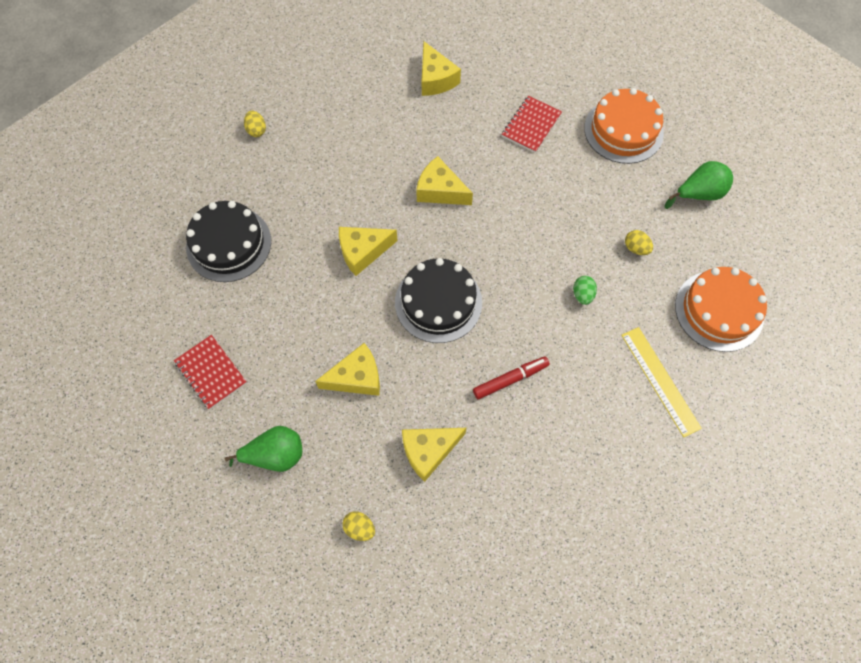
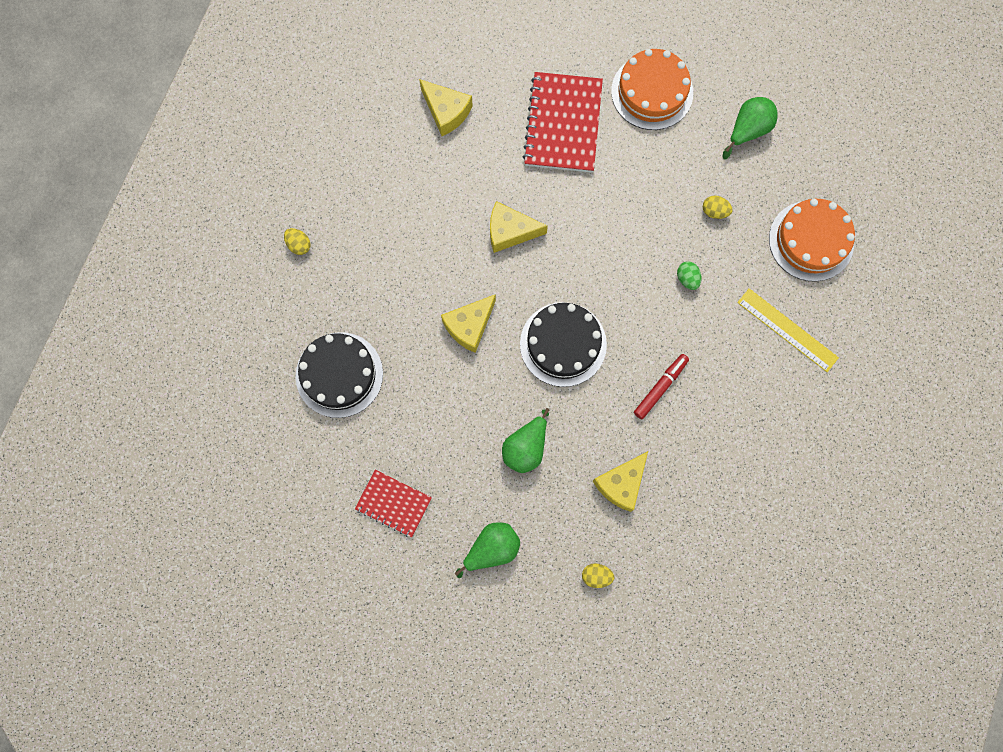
camera: 25 degrees left, 10 degrees up
(356, 377) = (526, 447): yellow cheese -> green pear
(531, 125) = (563, 124): red notebook -> red notebook, size x1.69

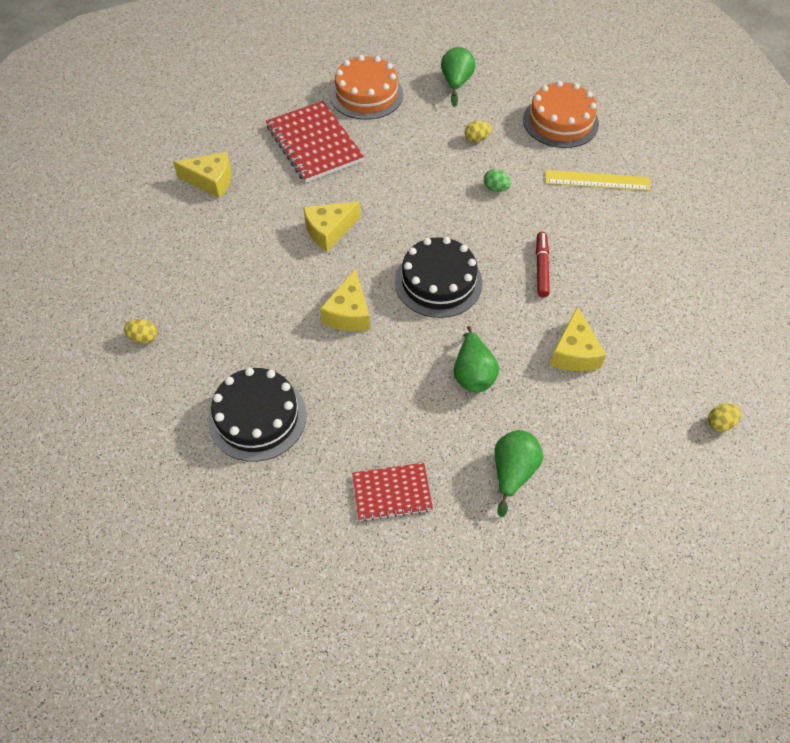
camera: 35 degrees left, 20 degrees down
(596, 576) = (619, 435): yellow egg -> yellow egg (720, 423)

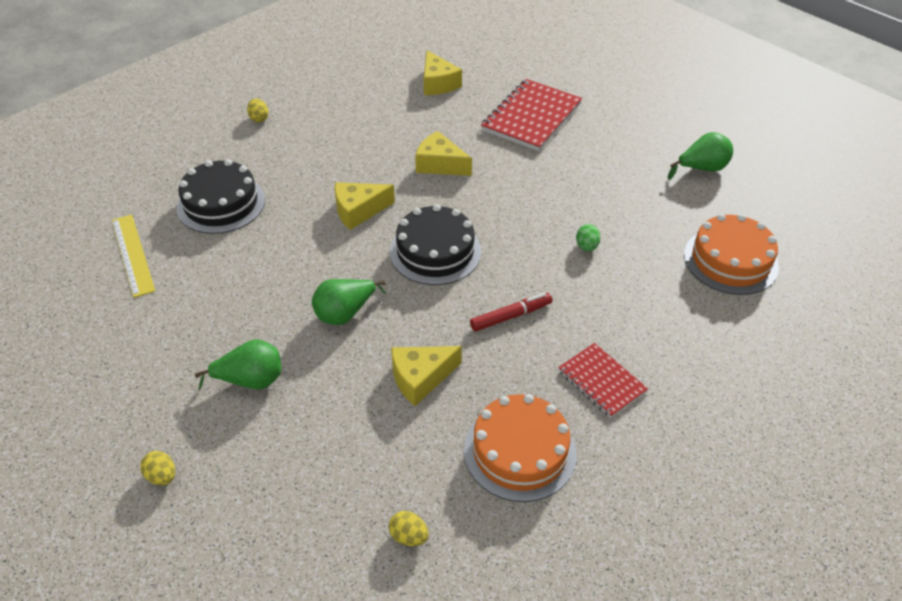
camera: 60 degrees right, 10 degrees down
(366, 94) = (623, 121): orange cake -> orange cake (520, 451)
(392, 493) = (189, 308): red notebook -> red notebook (601, 381)
(476, 139) = (640, 210): yellow egg -> yellow egg (162, 476)
(597, 181) = (672, 318): yellow ruler -> yellow ruler (132, 254)

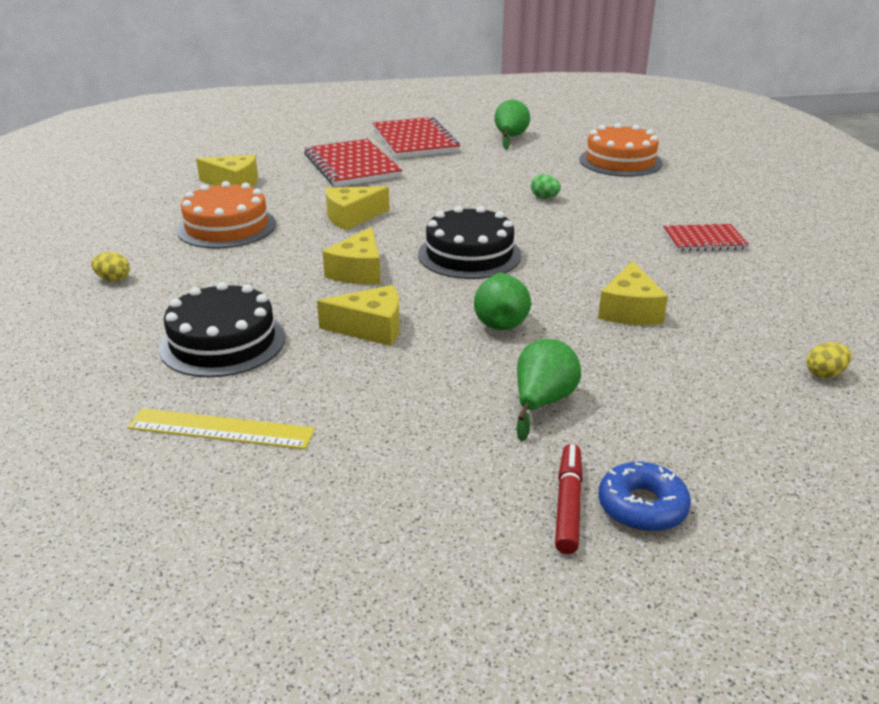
camera: 55 degrees left, 15 degrees down
(162, 476) = (642, 507): yellow egg -> blue donut
(285, 256) = (371, 328): none -> yellow cheese
(511, 316) = (593, 249): red marker -> red marker (568, 504)
(520, 451) = (756, 294): orange cake -> orange cake (227, 227)
(623, 121) = (415, 141): none -> red notebook

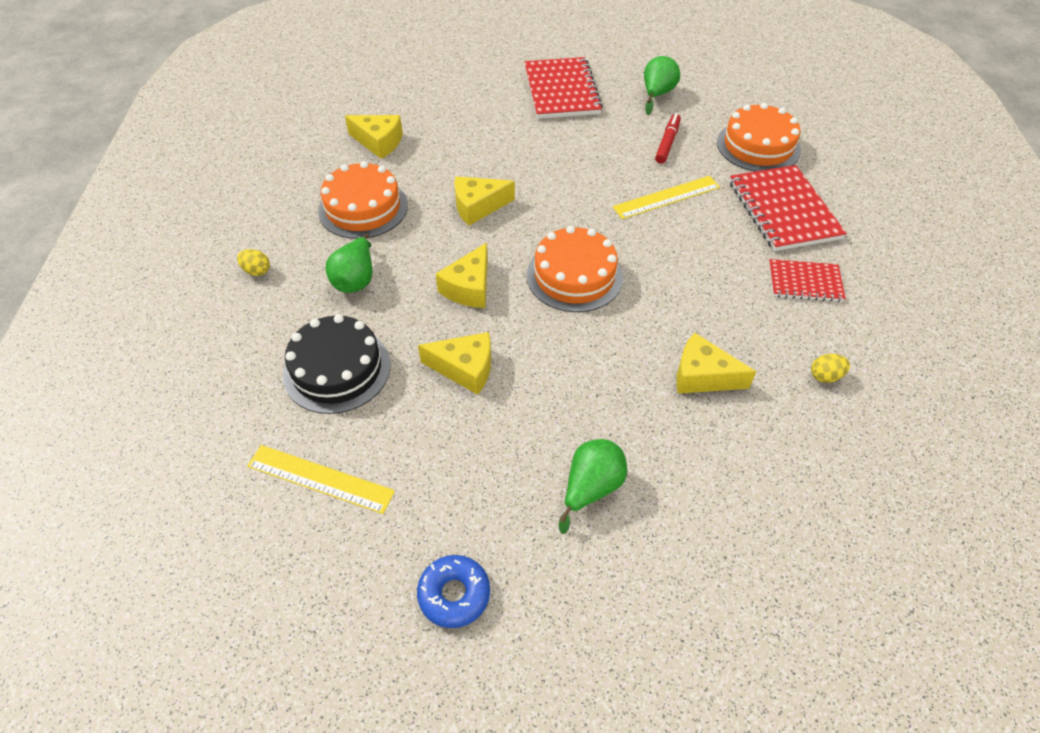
camera: 10 degrees right, 20 degrees up
(352, 166) = (493, 126): red notebook -> red notebook (783, 210)
(469, 254) = (574, 276): black cake -> orange cake
(500, 321) = (581, 374): green pear -> green pear (356, 279)
(544, 198) = (666, 197): green egg -> yellow ruler
(568, 504) = (582, 614): red marker -> red marker (667, 143)
(629, 310) = (702, 376): yellow cheese -> yellow cheese turned 90 degrees clockwise
(642, 507) = (642, 627): blue donut -> blue donut (454, 594)
(824, 374) = (857, 490): yellow egg -> yellow egg (825, 376)

